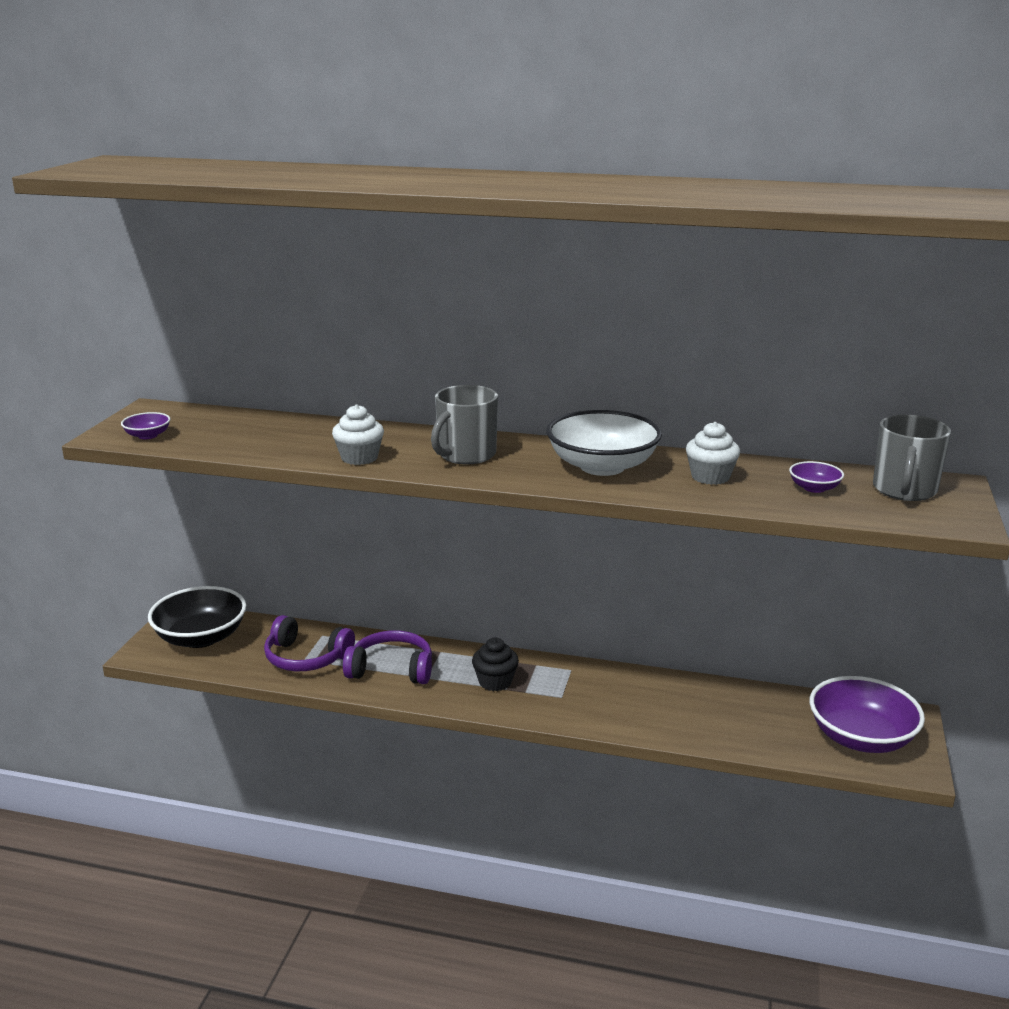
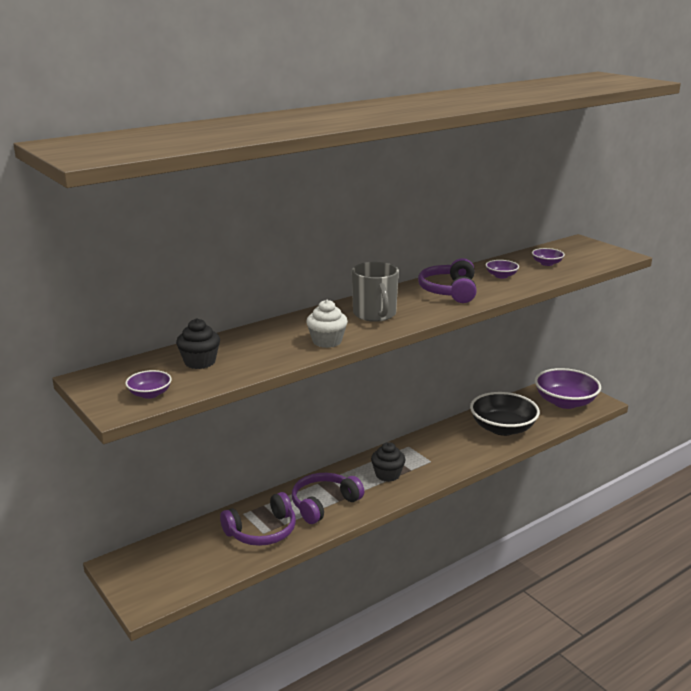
camera: 50 degrees left, 0 degrees up
(201, 637) = (165, 567): black bowl -> black bowl (502, 428)
(235, 429) = (200, 362): none -> black cupcake
(602, 466) = (449, 291): white bowl -> purple headphones
(710, 477) = (501, 276): white cupcake -> purple bowl
(904, 490) = (574, 251): grey mug -> none

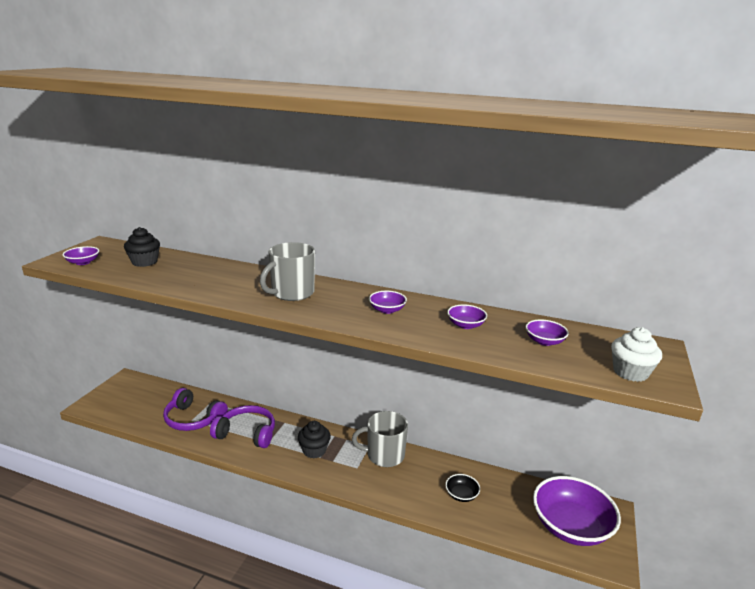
camera: 55 degrees right, 0 degrees up
(327, 341) = (215, 290): white cupcake -> white cupcake (630, 372)
(428, 444) = (384, 455): none -> grey mug
(449, 291) = (387, 310): purple headphones -> purple bowl
(502, 428) = (461, 495): black bowl -> black bowl, size x0.45

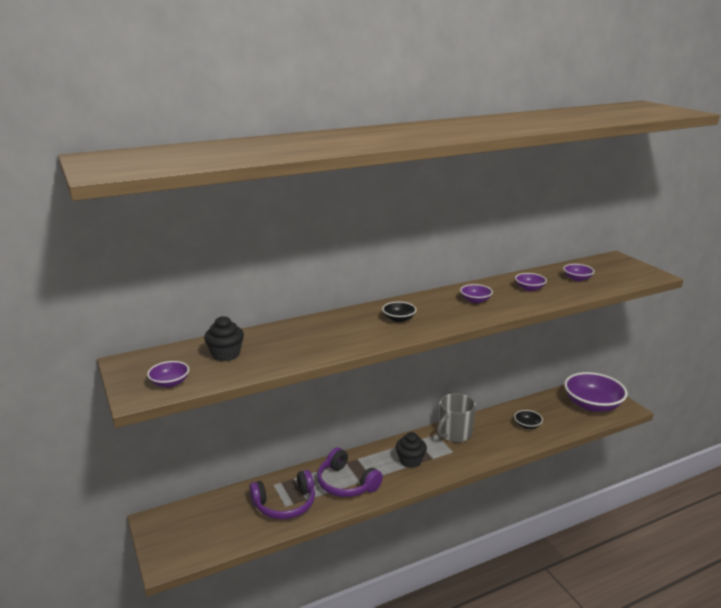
camera: 45 degrees left, 0 degrees up
(247, 433) = (346, 483): purple headphones -> purple headphones turned 105 degrees counterclockwise
(291, 293) = (399, 319): grey mug -> black bowl
(630, 372) = (634, 276): white cupcake -> none

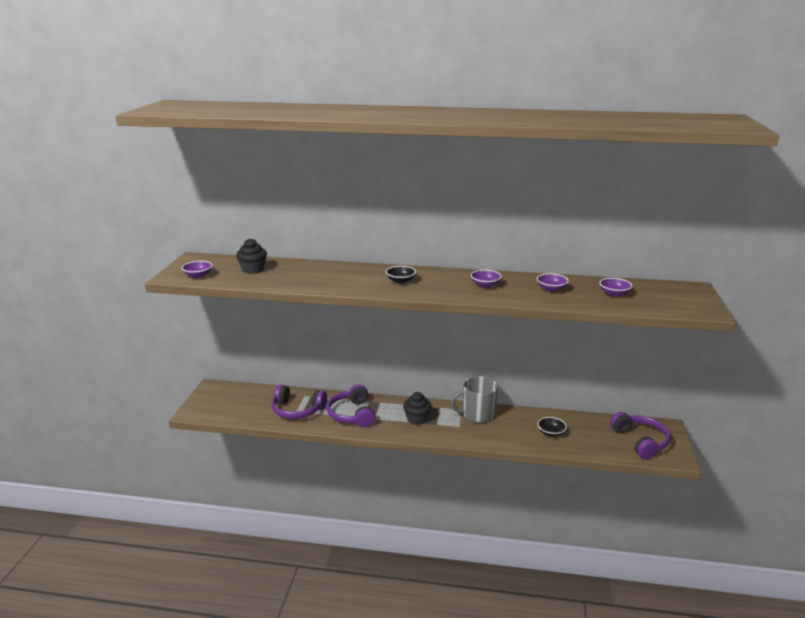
camera: 35 degrees right, 0 degrees up
(592, 405) = (641, 441): purple bowl -> purple headphones

